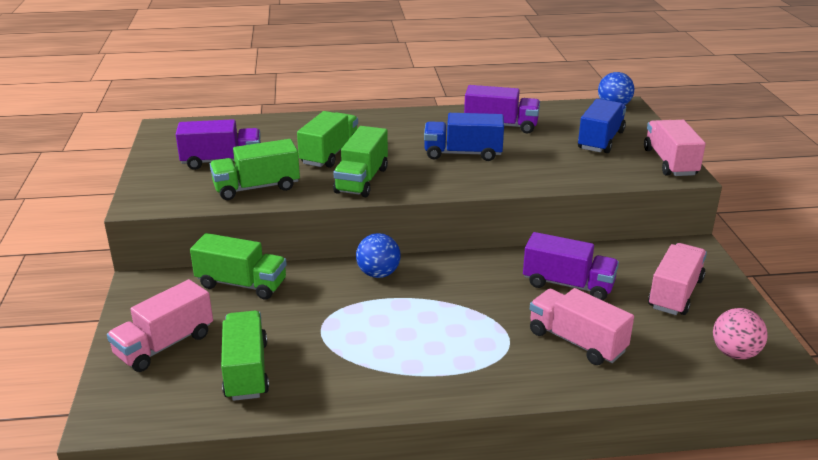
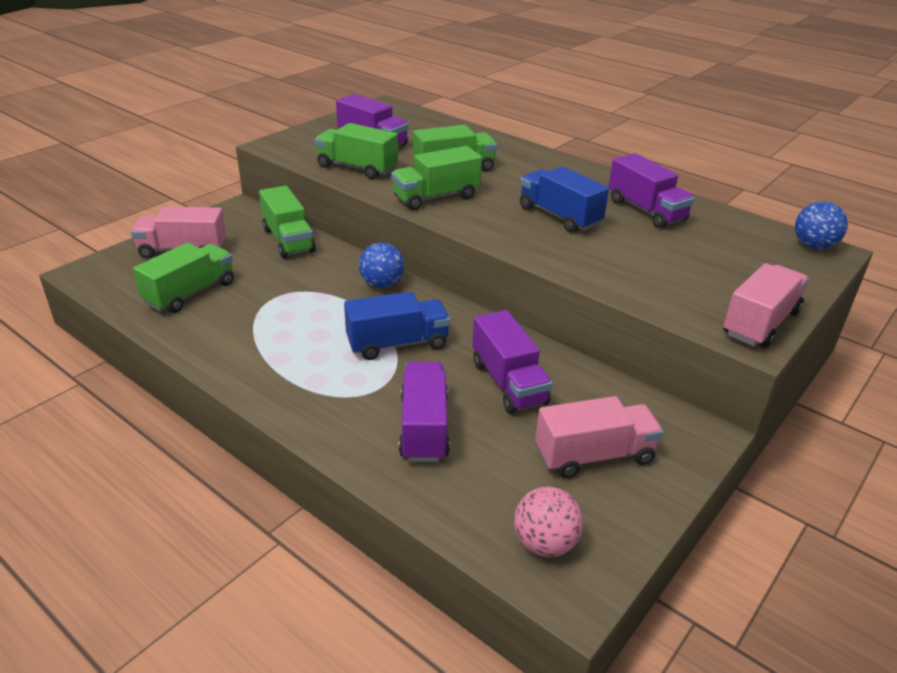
camera: 45 degrees right, 5 degrees up
(576, 341) = (424, 427): pink truck -> purple truck
(600, 140) = (724, 268): blue truck -> blue truck (397, 343)

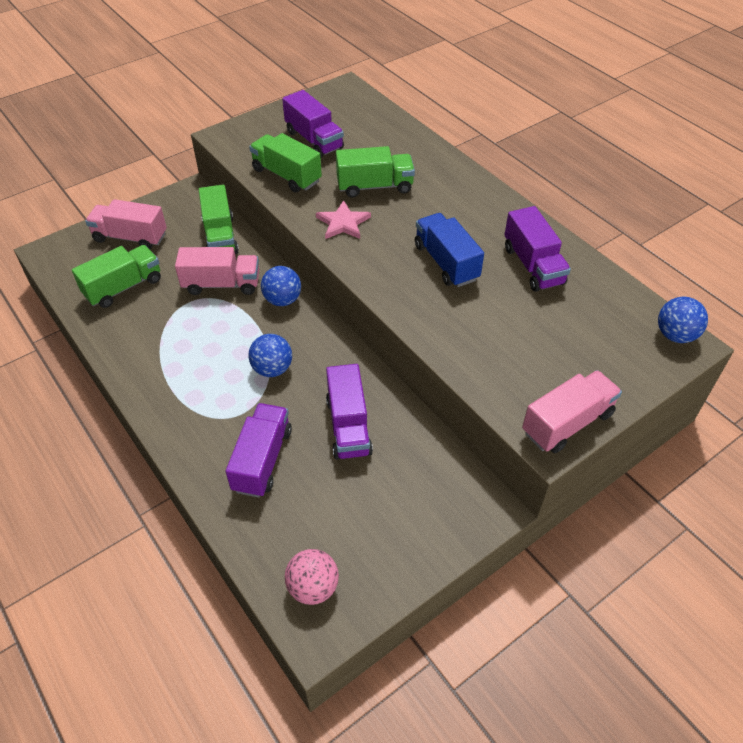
camera: 15 degrees right, 15 degrees up
(397, 343) = (272, 369): blue truck -> blue ball
(436, 197) = (343, 223): green truck -> pink star
(594, 455) = (388, 513): pink truck -> pink truck (222, 284)

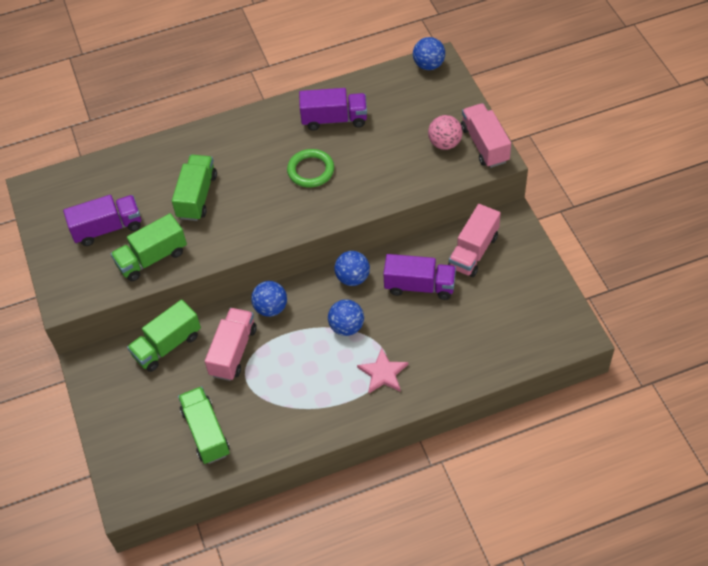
camera: 70 degrees left, 5 degrees up
(130, 237) = (135, 422): pink truck -> pink truck (473, 251)
(220, 236) = (167, 345): green truck -> green truck turned 135 degrees clockwise
(262, 460) = (434, 346): purple truck -> none
(313, 587) = (546, 331): pink ball -> pink ball (444, 143)
(342, 359) = (352, 278): none -> blue ball
(343, 223) = (236, 228): pink star -> pink star (383, 373)
(446, 262) = (311, 170): blue truck -> green ring

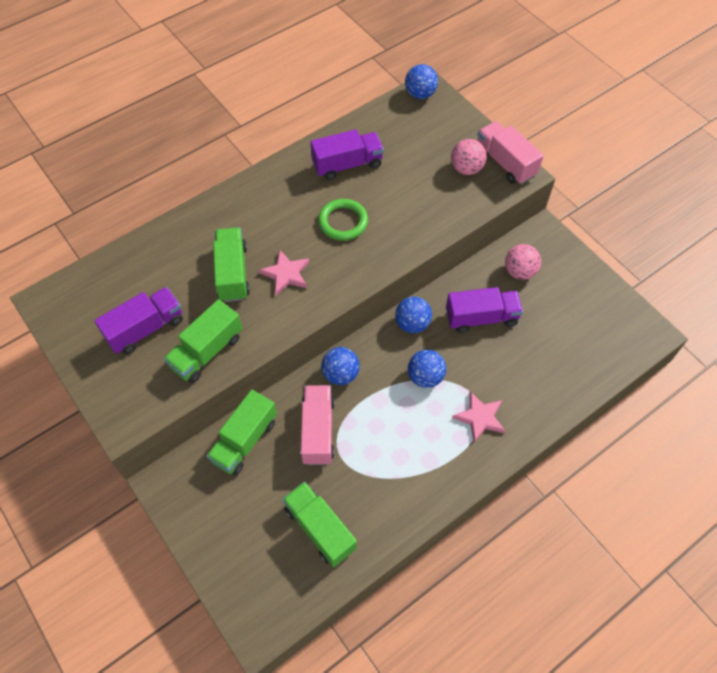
camera: 20 degrees left, 5 degrees up
(243, 206) = (286, 274): none -> pink star
(473, 251) = (519, 271): pink truck -> pink ball

